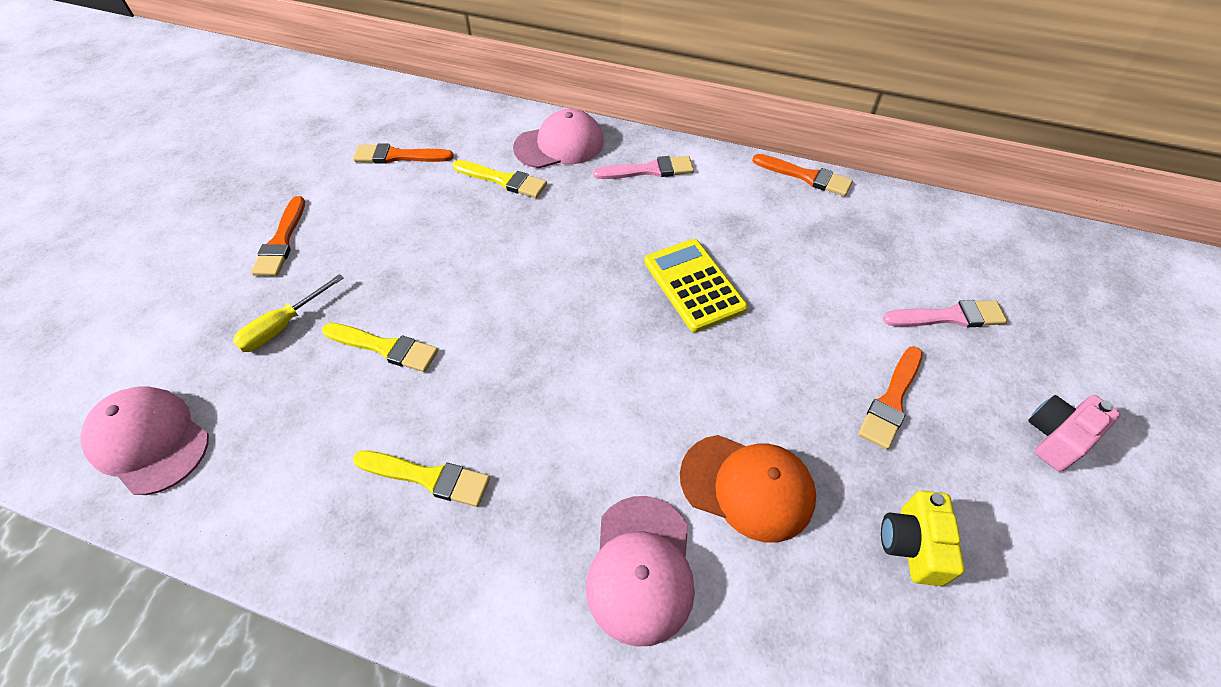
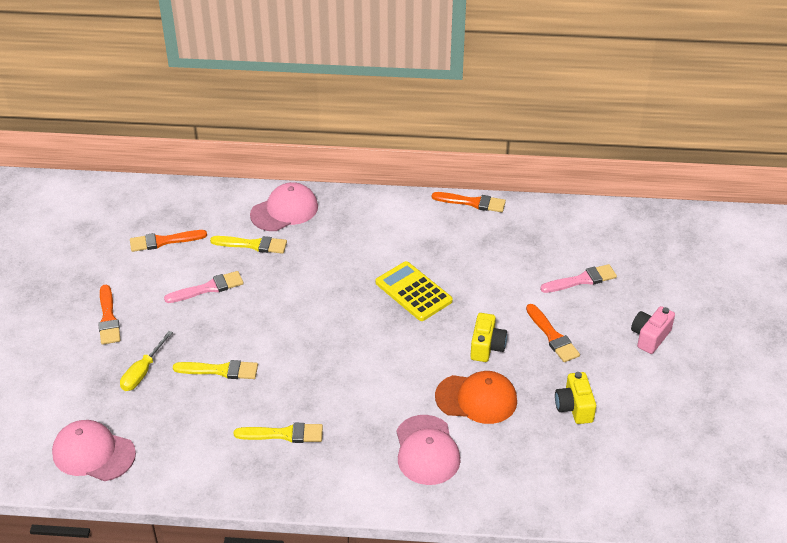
camera: 15 degrees left, 10 degrees down
(649, 170) = (358, 218): pink brush -> pink brush (208, 288)
(782, 396) = (486, 347): none -> yellow camera
(891, 401) = (552, 336): orange brush -> orange brush turned 45 degrees counterclockwise

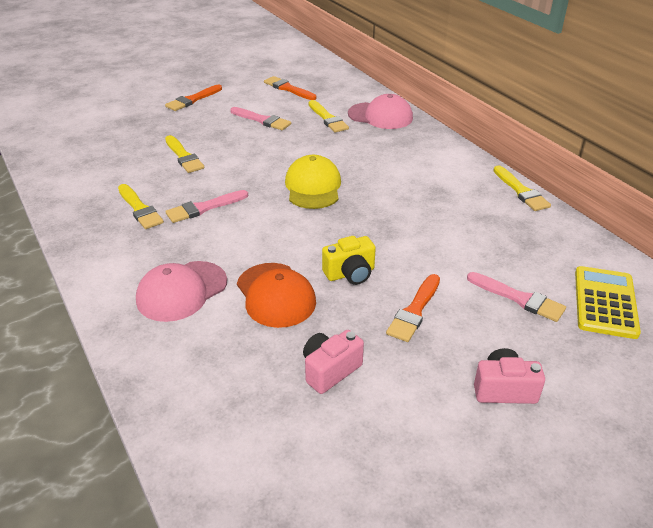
camera: 55 degrees right, 5 degrees down
(93, 453) = (60, 143): pink cap -> none
(143, 372) = (153, 130): yellow screwdriver -> none
(322, 391) = (204, 208): none -> pink brush
(356, 310) = (313, 187): none -> yellow cap
(413, 292) = (369, 205): yellow calculator -> yellow calculator (605, 302)
(472, 202) = (521, 191): orange brush -> yellow brush
(574, 407) = (330, 370): yellow camera -> pink camera

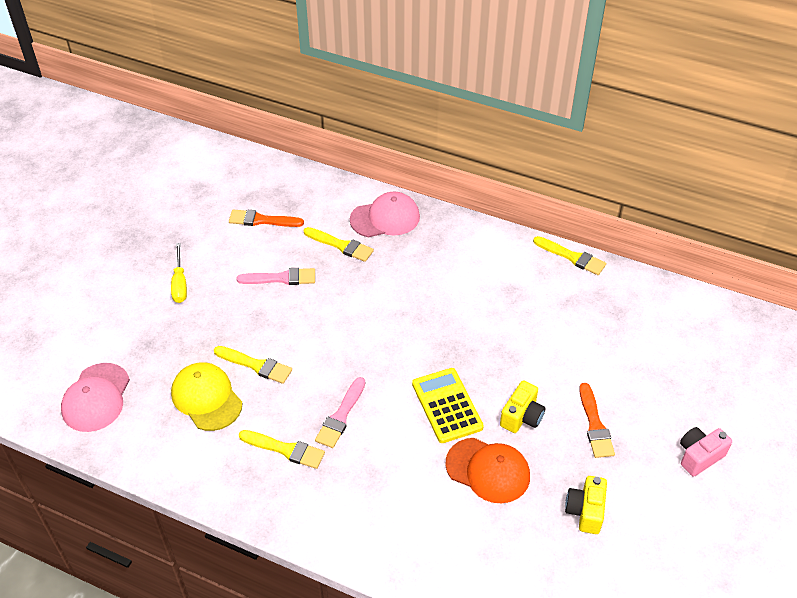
camera: 35 degrees left, 10 degrees up
(182, 291) = (414, 511): pink cap -> pink cap (96, 397)
(192, 100) = (180, 283): orange brush -> yellow screwdriver
(313, 187) = (409, 340): yellow cap -> yellow cap (206, 398)
(330, 370) = (585, 511): pink camera -> yellow camera
(519, 298) = (651, 371): pink brush -> none
(605, 302) = (704, 343): yellow calculator -> yellow calculator (447, 405)

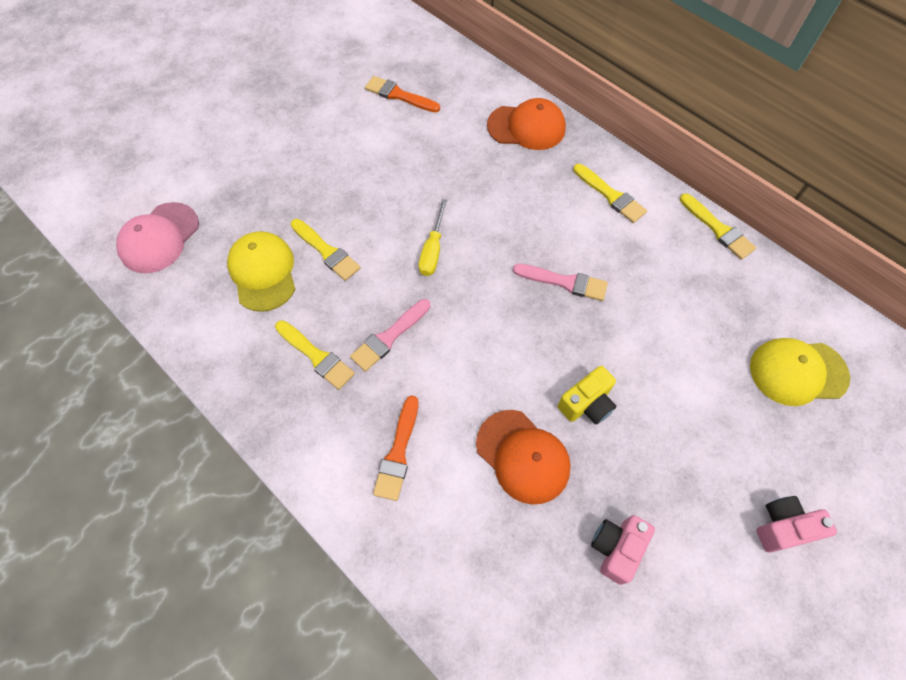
camera: 20 degrees right, 15 degrees up
(180, 283) = (290, 140): yellow screwdriver -> yellow screwdriver (433, 250)
(281, 278) = (392, 163): pink brush -> pink brush (564, 282)
(341, 245) = (468, 144): yellow brush -> yellow brush (611, 195)
(385, 218) = (526, 127): pink cap -> orange cap
(447, 405) = (507, 362): yellow calculator -> none
(585, 511) = (616, 548): yellow camera -> pink camera
(595, 425) = (668, 443): orange brush -> orange brush (398, 453)
(670, 345) = (797, 372): none -> yellow cap

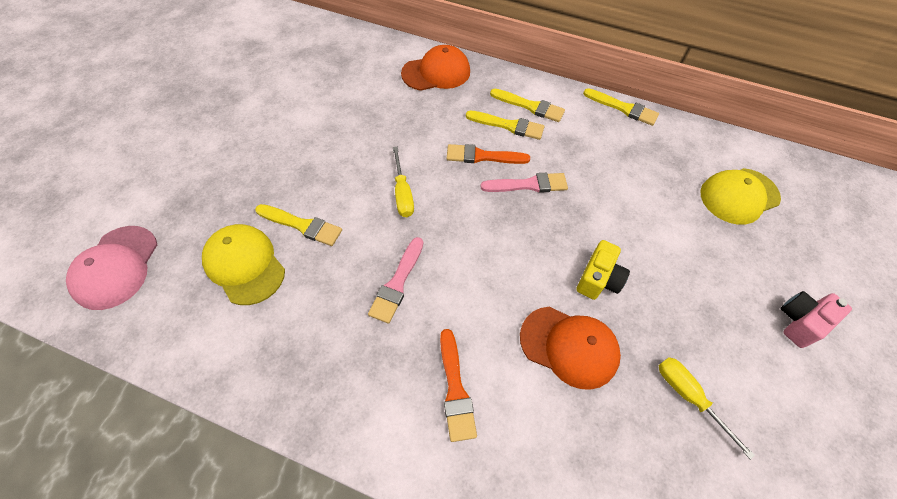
camera: 25 degrees left, 5 degrees down
(316, 356) = (333, 326): yellow brush -> yellow brush (508, 125)
(399, 95) = (313, 75): orange brush -> orange brush (482, 156)
(616, 548) = (688, 397): pink camera -> yellow screwdriver

